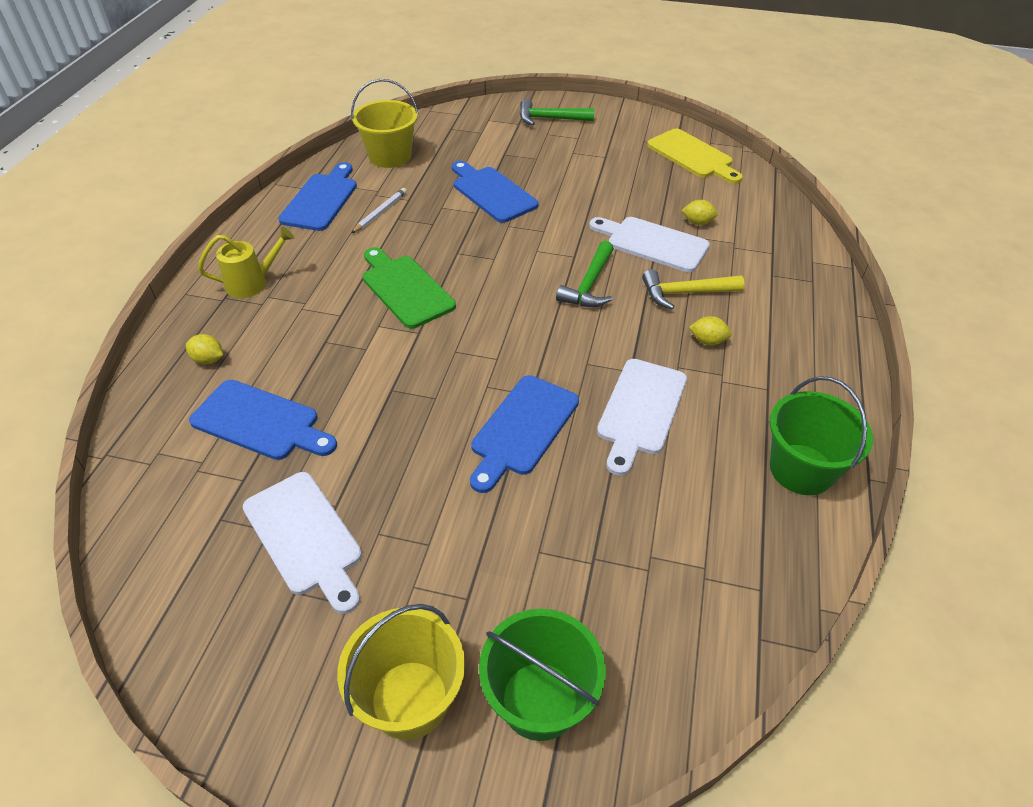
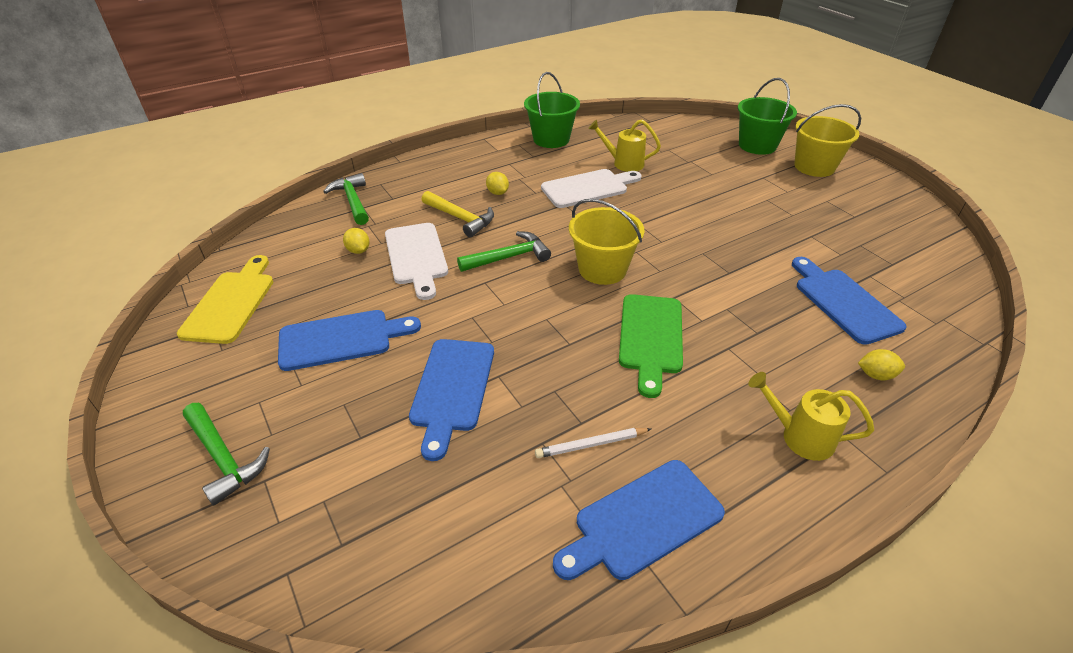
camera: 135 degrees left, 5 degrees down
(208, 360) = (875, 375): yellow lemon -> yellow lemon turned 60 degrees counterclockwise
(305, 537) = (838, 232): white cutting board -> none
(390, 156) = (482, 546): yellow bucket -> yellow bucket (602, 269)
(522, 429) = (665, 213): blue cutting board -> blue cutting board (341, 339)
(661, 487) = (623, 163): none -> yellow watering can
(791, 252) = (352, 201): none -> green hammer

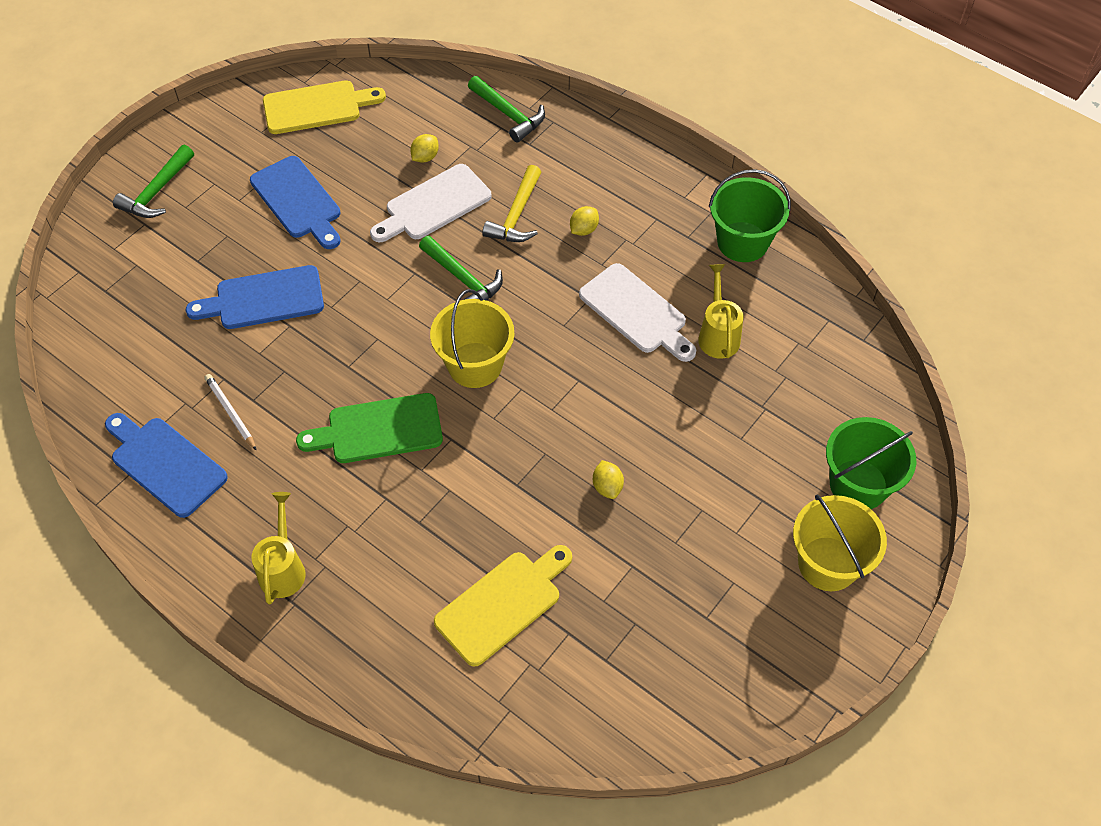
camera: 70 degrees right, 15 degrees up
(352, 201) = (508, 114): green hammer -> green hammer turned 90 degrees clockwise
(843, 302) = (502, 604): blue cutting board -> yellow cutting board
(875, 375) = (387, 634): yellow lemon -> yellow lemon (607, 487)

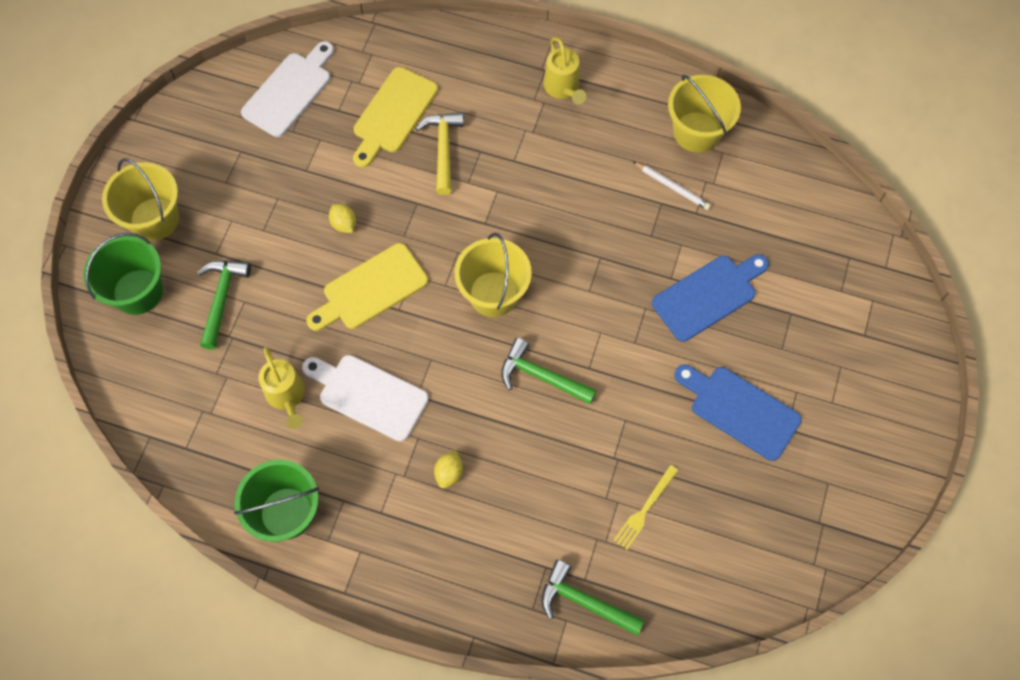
camera: 160 degrees right, 10 degrees up
(157, 192) = (878, 374): green hammer -> green hammer (222, 299)
(165, 464) = (696, 132): blue cutting board -> yellow bucket
(317, 107) = (791, 537): yellow cutting board -> yellow cutting board (371, 289)
(378, 430) = (546, 211): green cutting board -> none
(425, 157) = (645, 509): yellow lemon -> yellow fork
(434, 205) = (607, 451): white cutting board -> white cutting board (289, 91)
(516, 215) = (521, 468): yellow hammer -> yellow hammer (443, 149)

